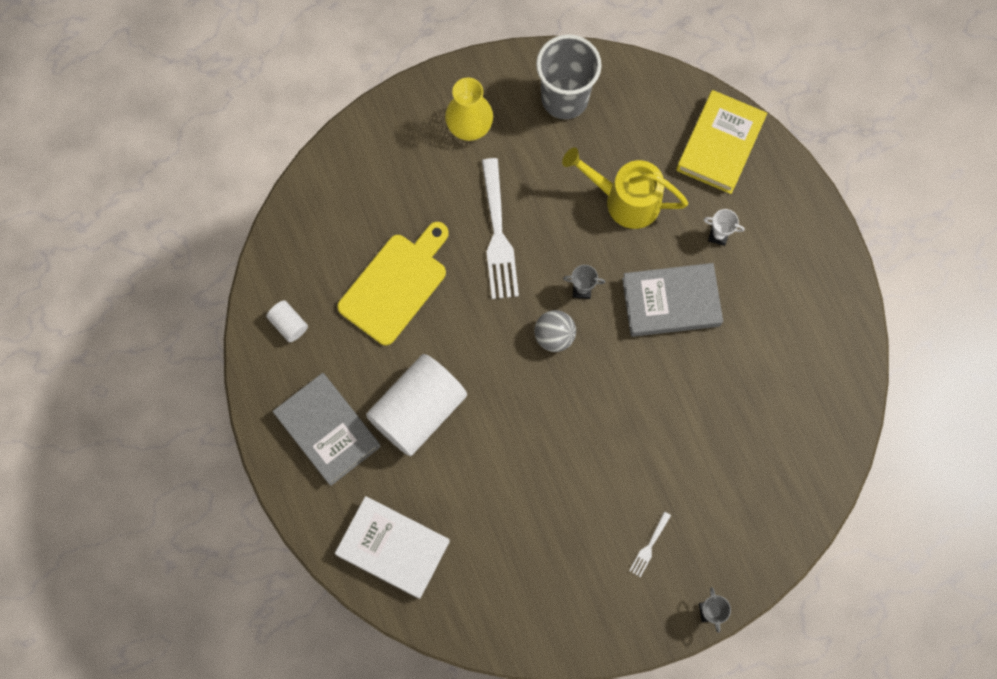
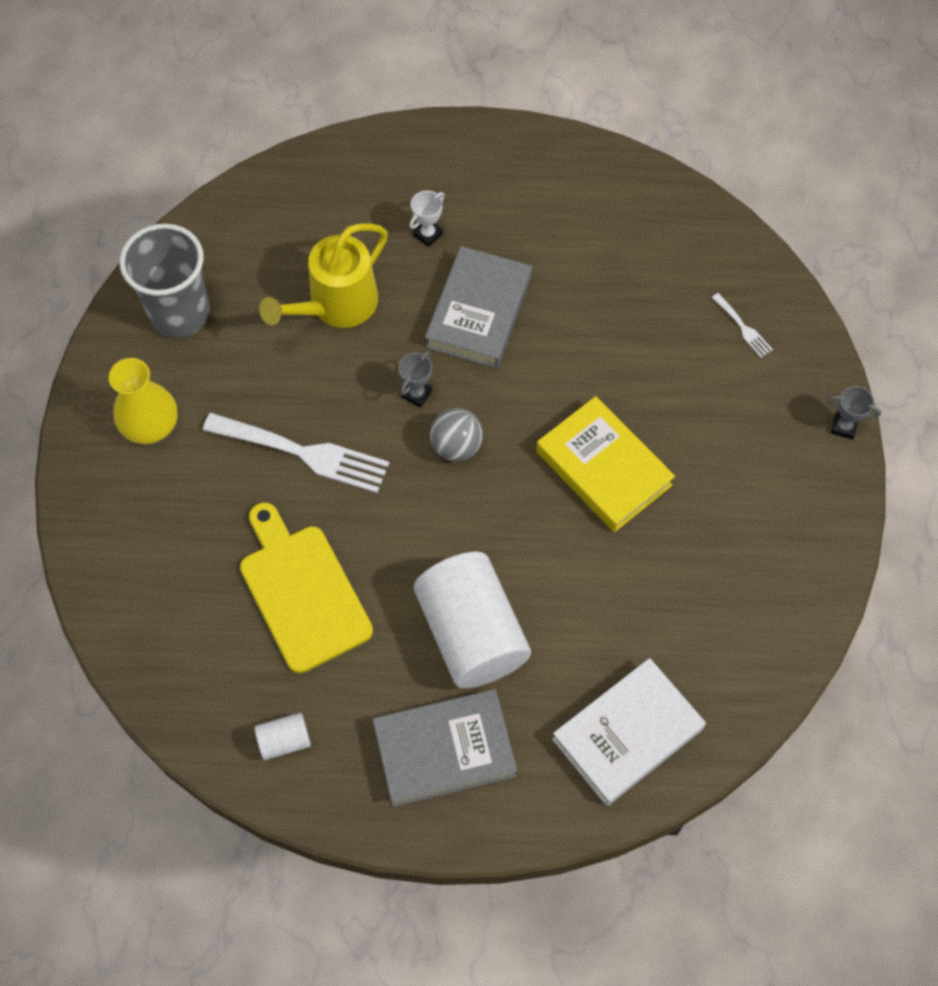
camera: 65 degrees left, 10 degrees down
(649, 547) = (746, 454): white fork -> white fork (743, 328)
(720, 145) = (326, 188): yellow book -> yellow book (603, 468)

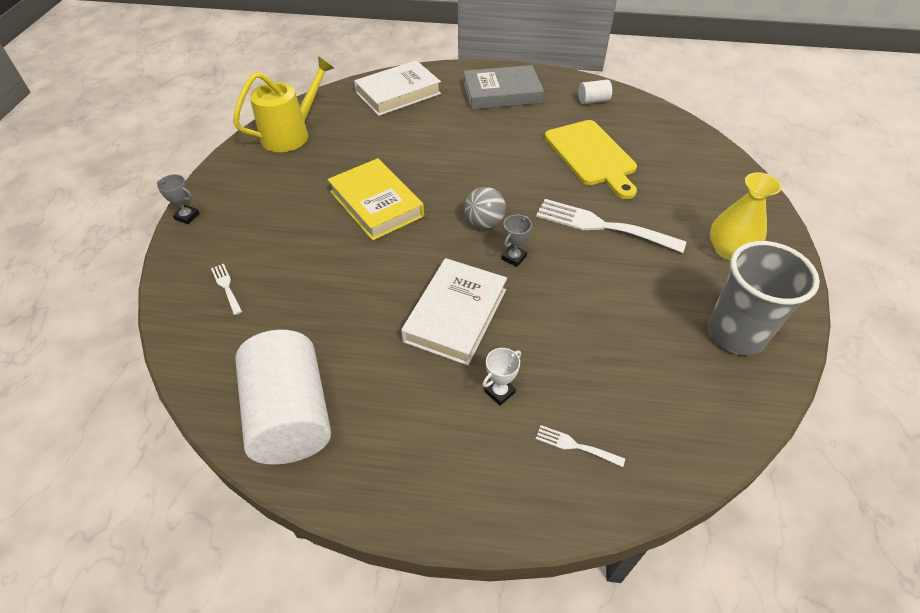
camera: 175 degrees left, 15 degrees down
(335, 306) = (588, 329): yellow watering can -> yellow watering can (292, 134)
(359, 193) = (575, 446): none -> white fork
(471, 633) = (482, 133): white cylinder -> white cylinder (290, 415)
(479, 312) = (455, 315): grey book -> white book

